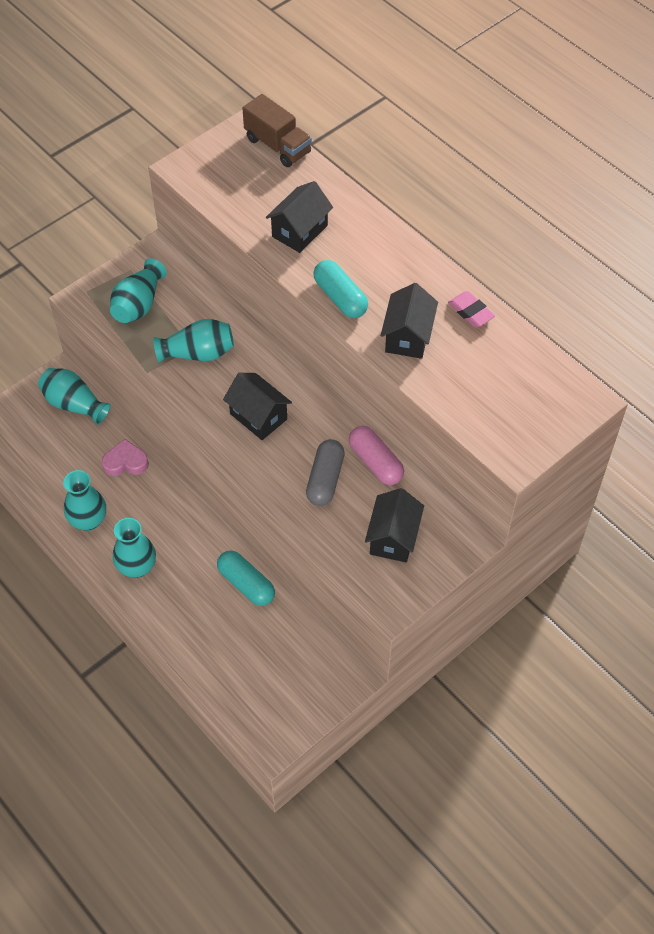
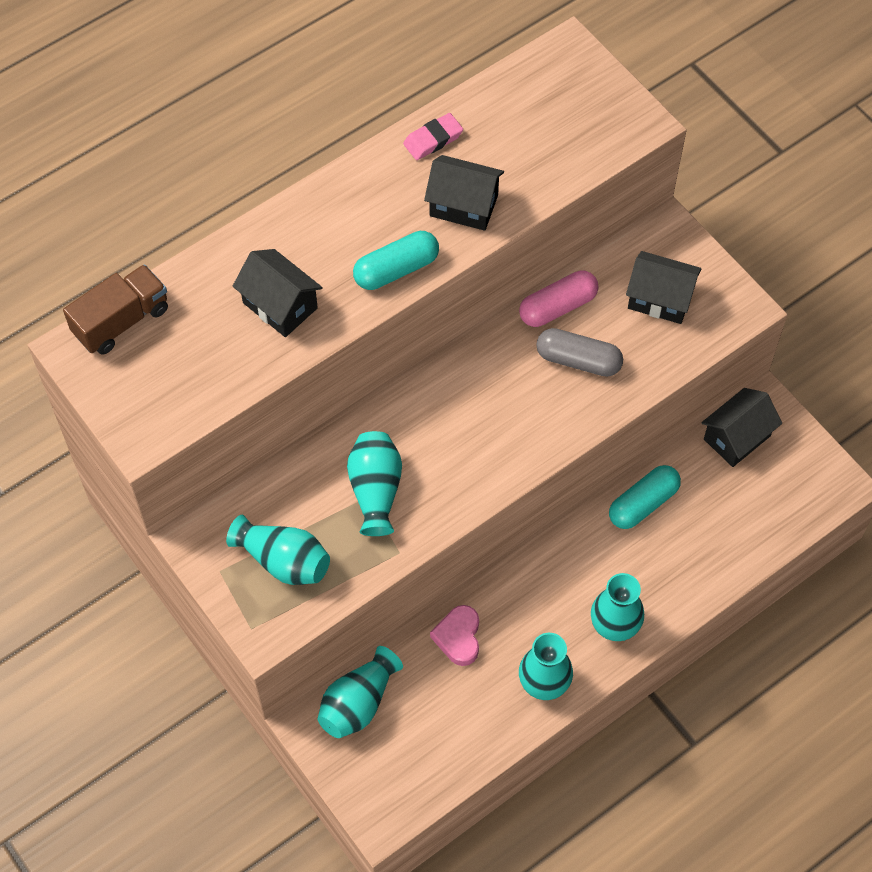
camera: 85 degrees left, 5 degrees up
(258, 416) = (481, 426): black house -> black house (737, 437)

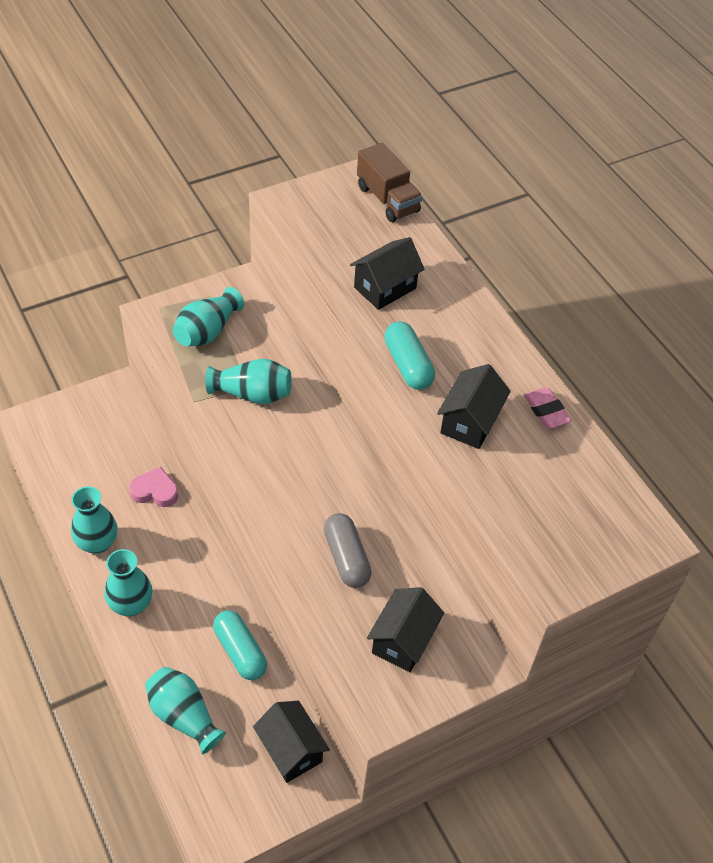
camera: 95 degrees right, 10 degrees down
(358, 703) = (122, 420): turquoise vase -> turquoise vase (184, 716)
(558, 307) = (406, 552): pink capsule -> none
(578, 360) = (346, 558): grey capsule -> grey capsule turned 45 degrees counterclockwise

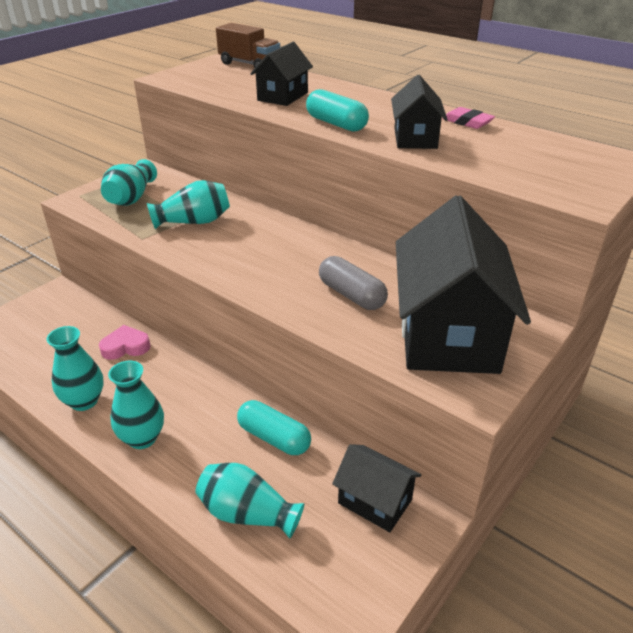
camera: 20 degrees left, 15 degrees down
(403, 640) = (448, 333): black house -> black house, size x1.96

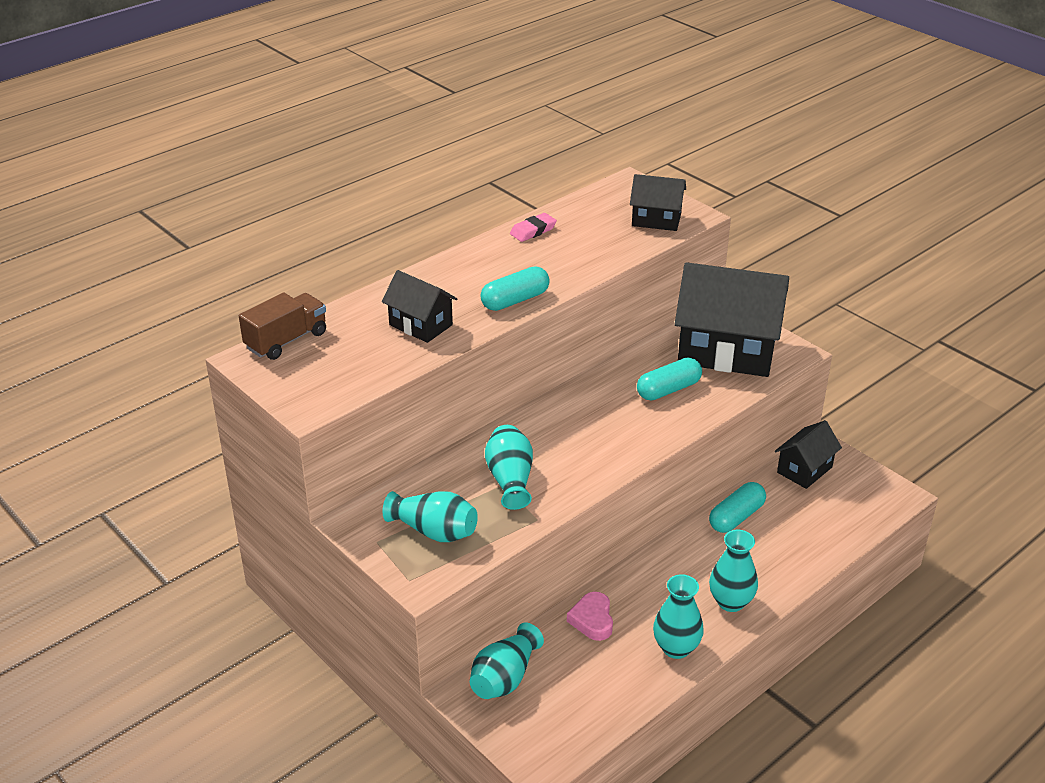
camera: 80 degrees left, 0 degrees up
(247, 513) = (815, 538): turquoise vase -> turquoise vase (505, 677)
(351, 295) = (668, 390): grey capsule -> turquoise capsule
(415, 138) = (564, 263): black house -> black house (656, 220)

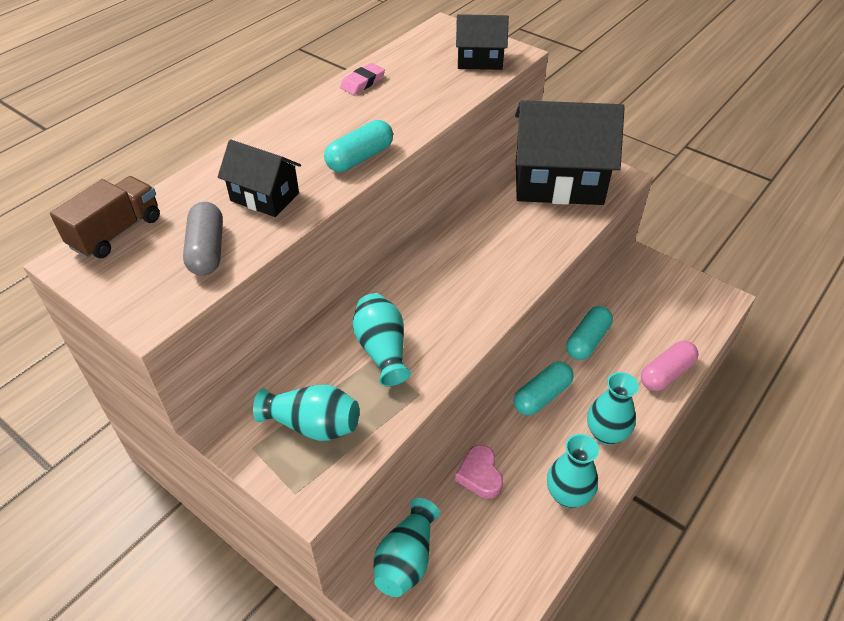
camera: 10 degrees left, 10 degrees up
(363, 363) = (207, 250): none -> grey capsule
(668, 390) = (515, 229): turquoise capsule -> turquoise capsule (542, 396)
(804, 470) = (634, 284): black house -> none
(812, 557) = (666, 373): none -> pink capsule

